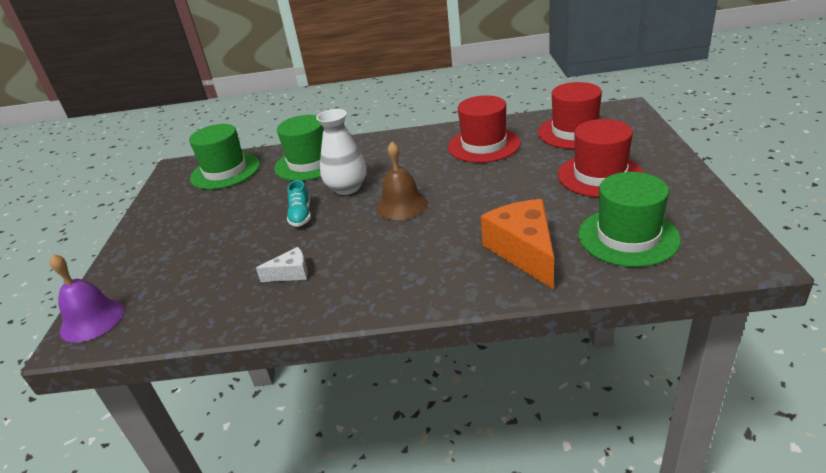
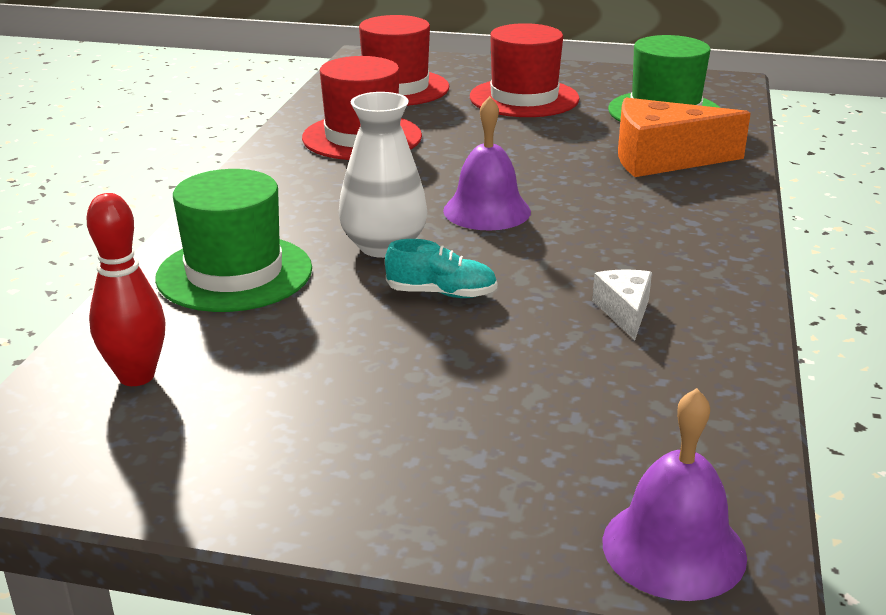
camera: 80 degrees left, 5 degrees down
(225, 171) = (136, 376): green hat -> red bowling pin
(402, 205) = (487, 211): brown bell -> purple bell

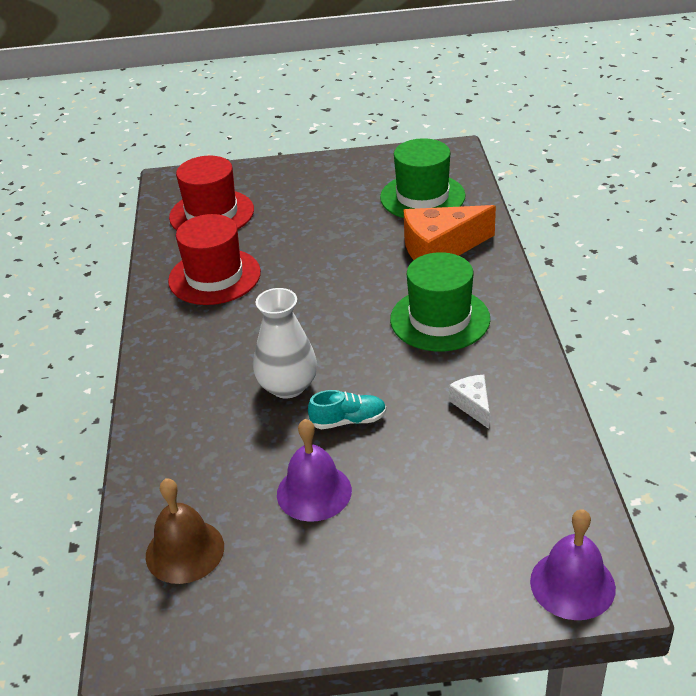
camera: 15 degrees left, 10 degrees up
(136, 376) = (185, 551): red bowling pin -> brown bell
(234, 273) = (197, 440): green hat -> green hat (440, 319)
(487, 211) = (342, 332): purple bell -> purple bell (314, 492)
(524, 98) = (314, 204): red hat -> none

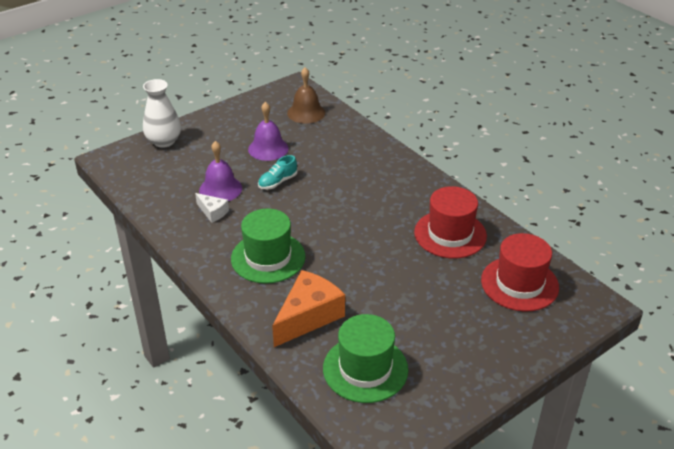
camera: 145 degrees right, 0 degrees up
(288, 386) = (328, 187): white vase -> white vase (164, 141)
(572, 584) = (124, 155): purple bell -> purple bell (220, 189)

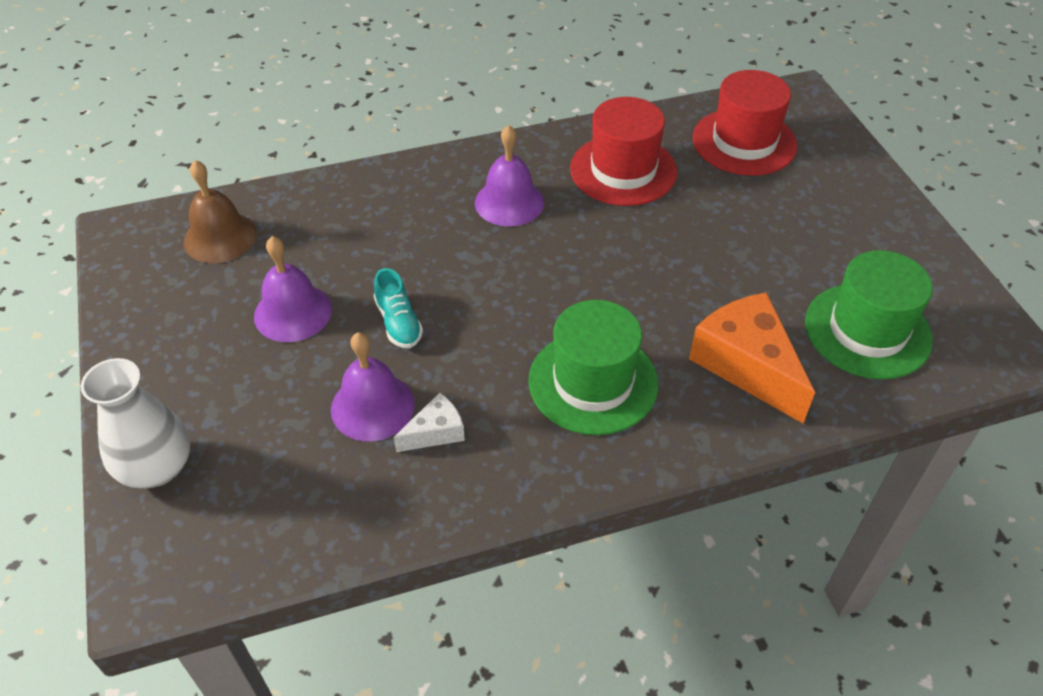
camera: 70 degrees left, 10 degrees up
(390, 196) = (509, 202): none -> purple bell

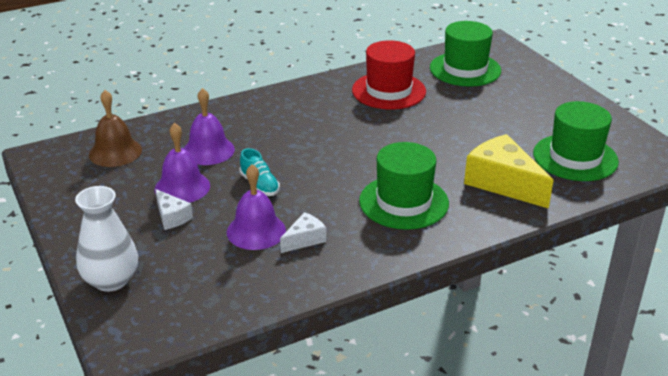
camera: 10 degrees left, 15 degrees down
(265, 365) = (172, 217): none -> white cheese
(509, 202) = (316, 114): purple bell -> purple bell (208, 150)
(744, 142) = (465, 69): red hat -> green hat
(746, 365) = (503, 183): orange cheese -> yellow cheese

